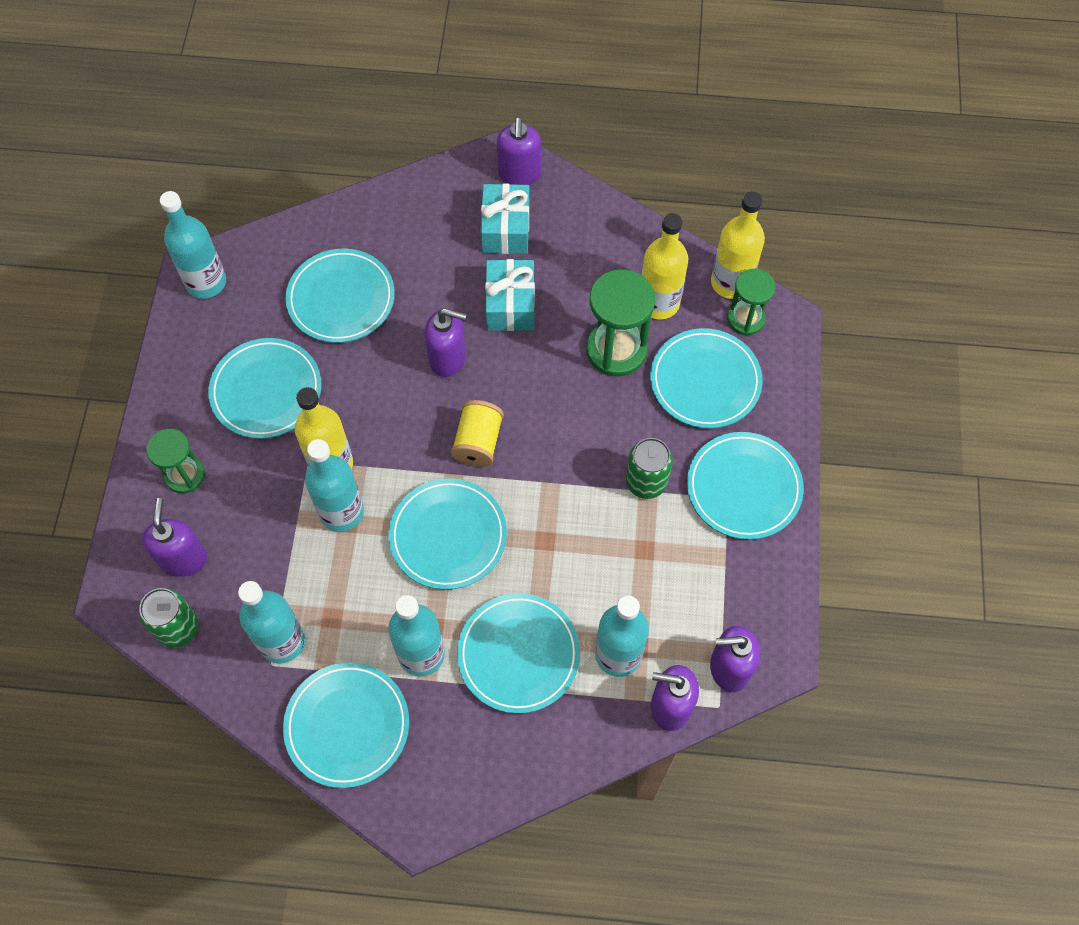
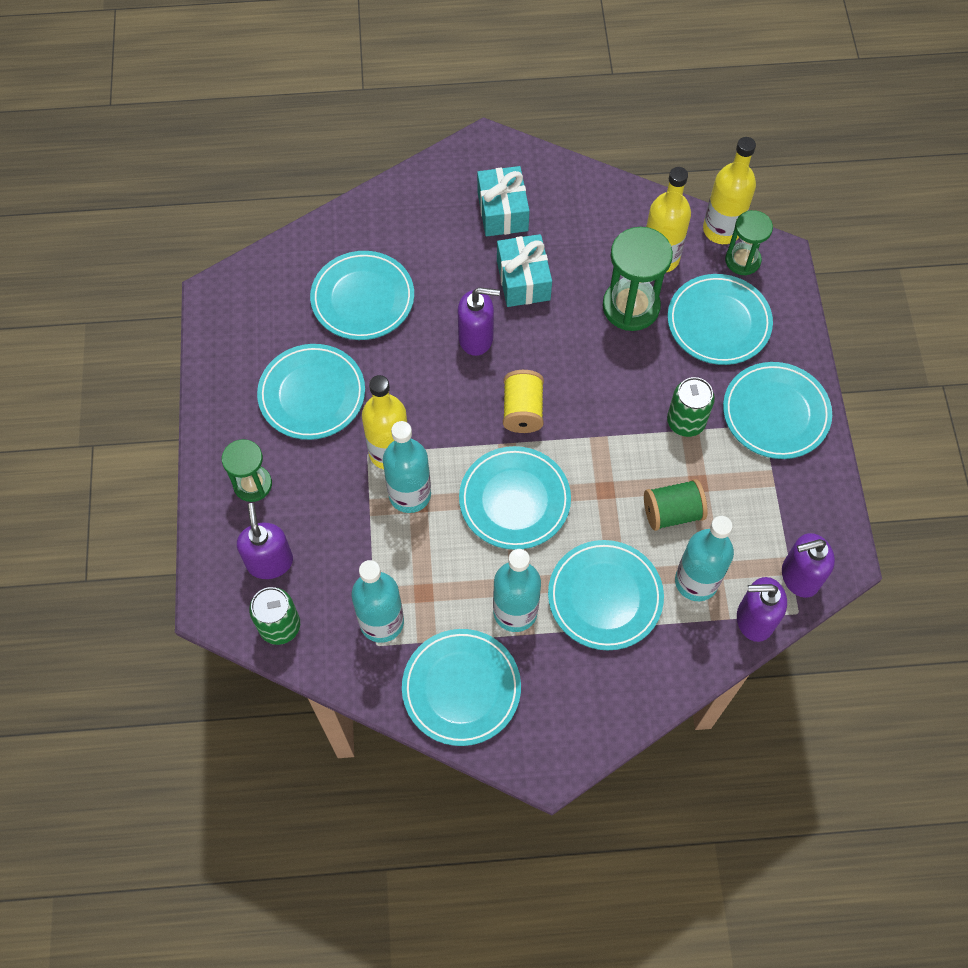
camera: 10 degrees left, 0 degrees up
(206, 282) = (230, 302): turquoise bottle -> none
(519, 174) = (503, 159): purple soap dispenser -> none
(610, 576) = (672, 512): none -> green spool

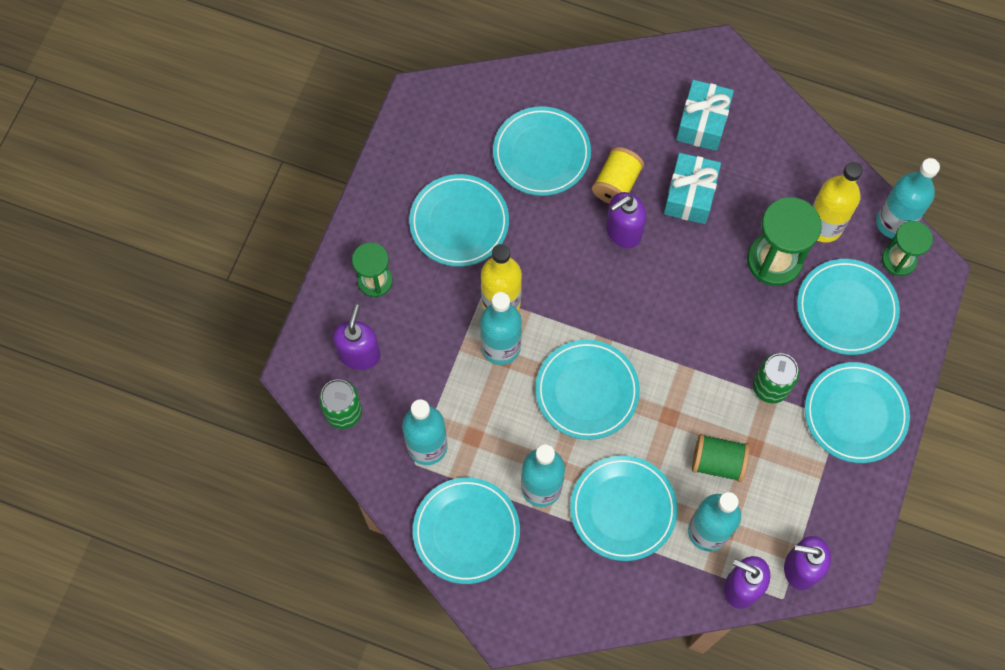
camera: 25 degrees right, 5 degrees up
(476, 338) = (623, 231): purple soap dispenser -> purple soap dispenser turned 120 degrees clockwise
(522, 410) = (632, 314): yellow spool -> yellow spool (616, 184)
(721, 230) = (894, 222): yellow bottle -> turquoise bottle

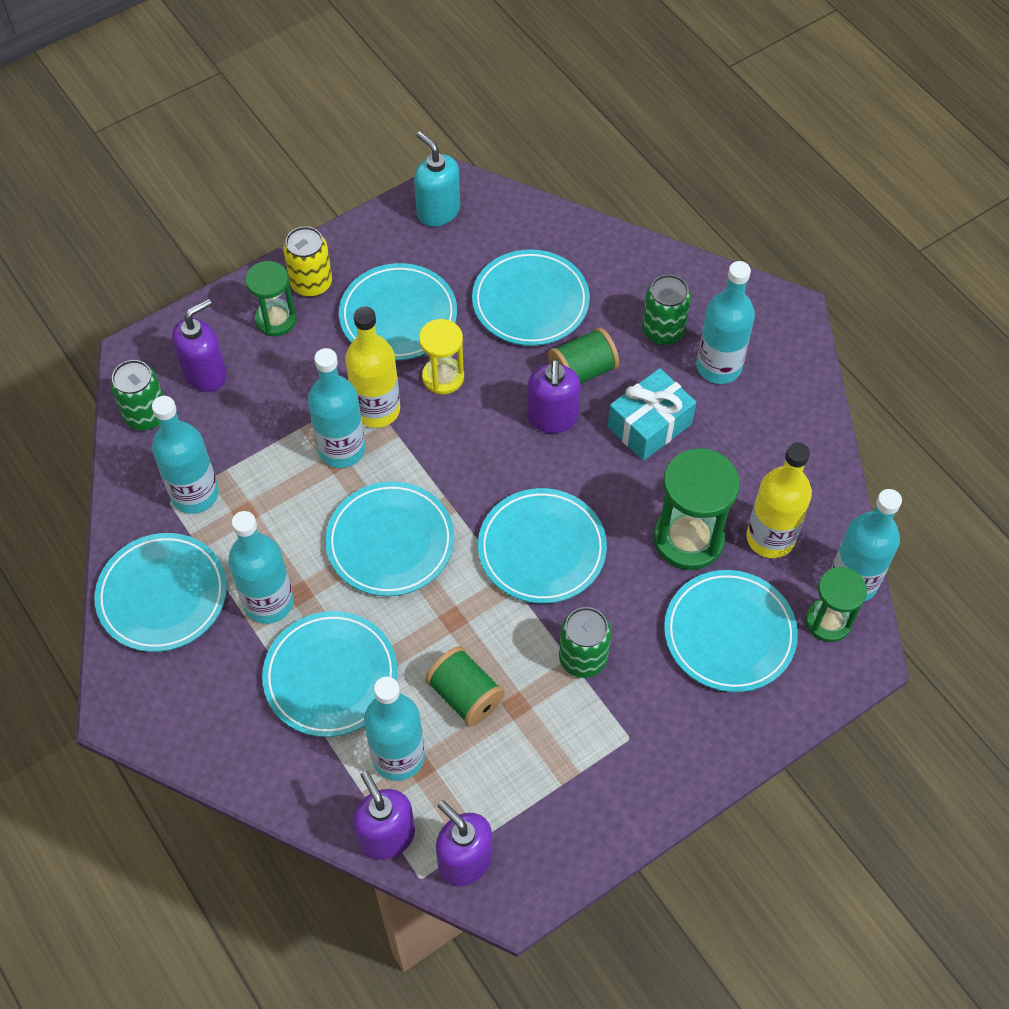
camera: 35 degrees right, 10 degrees down
(377, 236) = (311, 283): none -> yellow can
(422, 123) = (438, 211): none -> turquoise soap dispenser
(526, 249) = (443, 377): none -> yellow hourglass
(616, 184) = (582, 371): yellow spool -> green spool
(623, 231) = (552, 418): purple soap dispenser -> purple soap dispenser turned 90 degrees counterclockwise
(646, 119) = (663, 331): none -> green can
(702, 123) = (718, 366): turquoise gift -> turquoise bottle
(855, 414) = (653, 744): turquoise plate -> turquoise plate (542, 549)

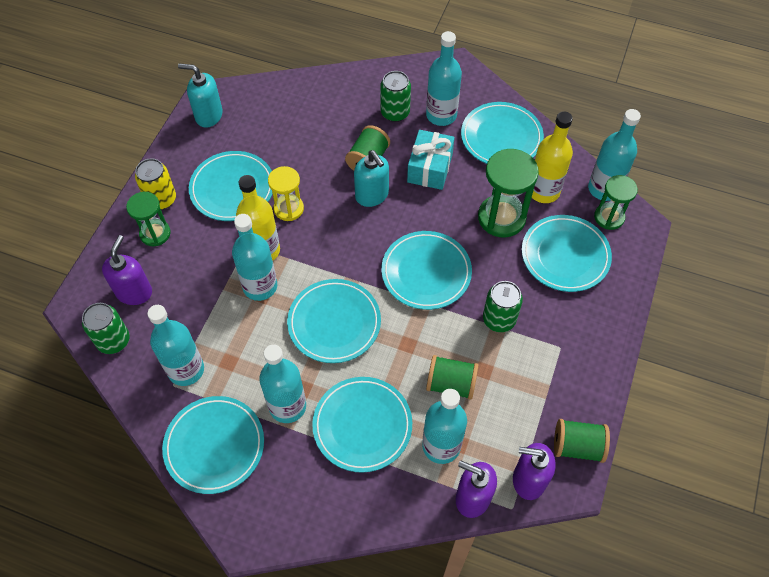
camera: 35 degrees left, 0 degrees up
(530, 302) = (306, 137): turquoise plate -> turquoise plate (501, 137)
(552, 418) = (372, 195): purple soap dispenser -> turquoise soap dispenser
(552, 863) = (577, 446): none -> green spool

